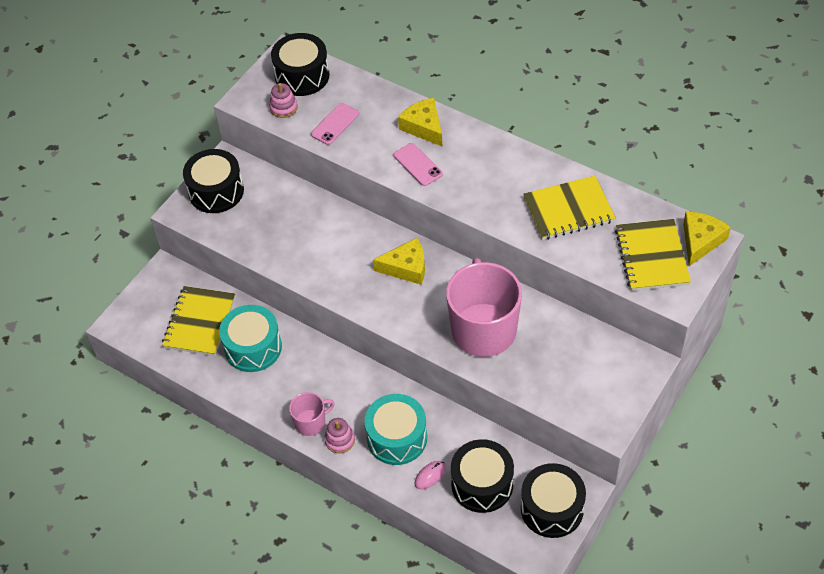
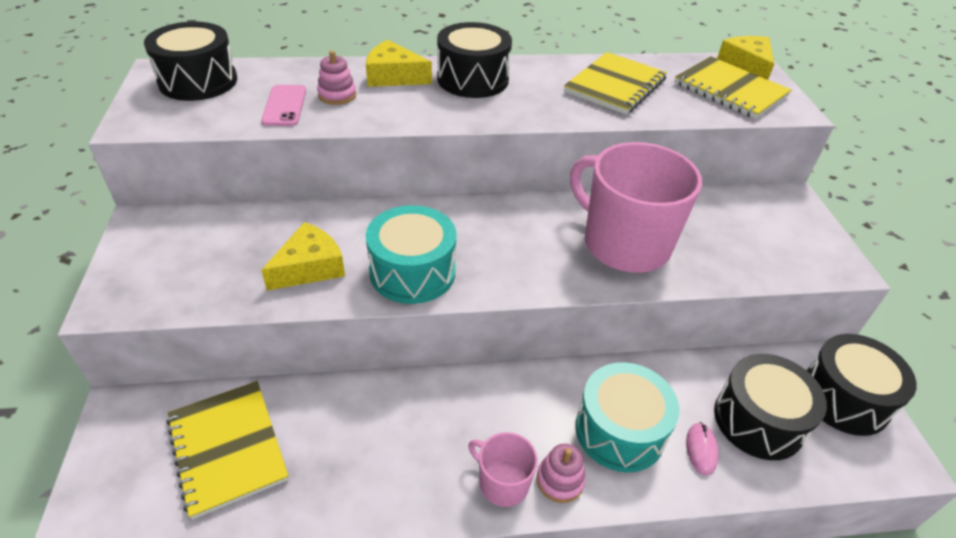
camera: 45 degrees left, 10 degrees down
(216, 191) = (151, 259): black drum -> black drum (473, 79)
(253, 347) = (336, 435): turquoise drum -> turquoise drum (412, 272)
(283, 107) = (199, 113): pink stacking toy -> pink stacking toy (337, 95)
(311, 422) = (502, 483): pink mug -> pink mug turned 75 degrees counterclockwise
(406, 267) = (479, 227): yellow cheese -> yellow cheese (309, 267)
(417, 165) = (423, 105): pink phone -> none

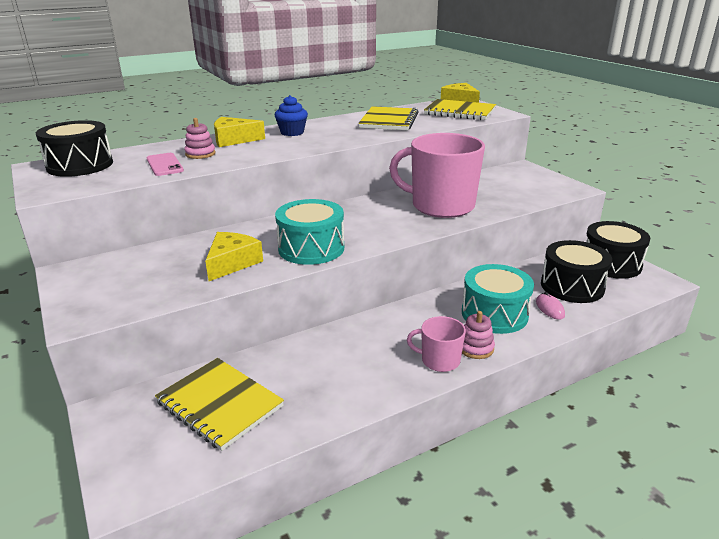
camera: 20 degrees left, 15 degrees down
(473, 79) = (292, 132): black drum -> blue cupcake

